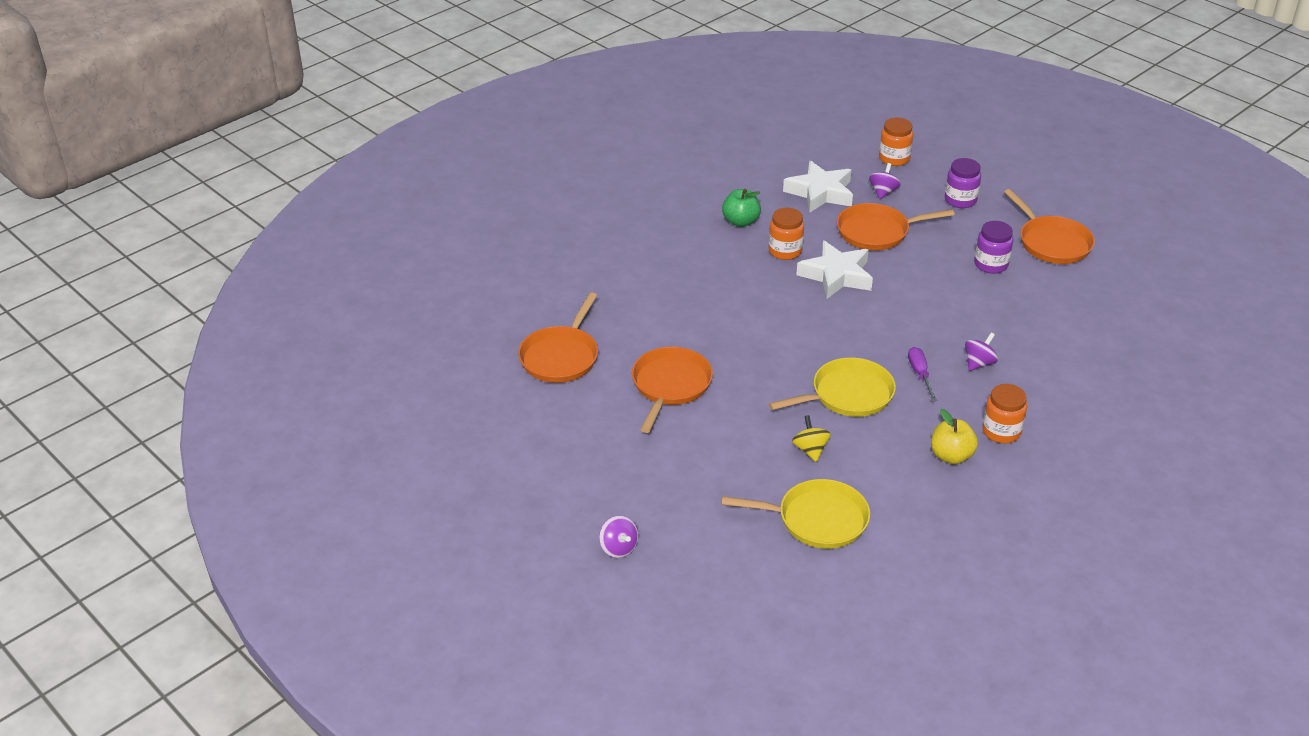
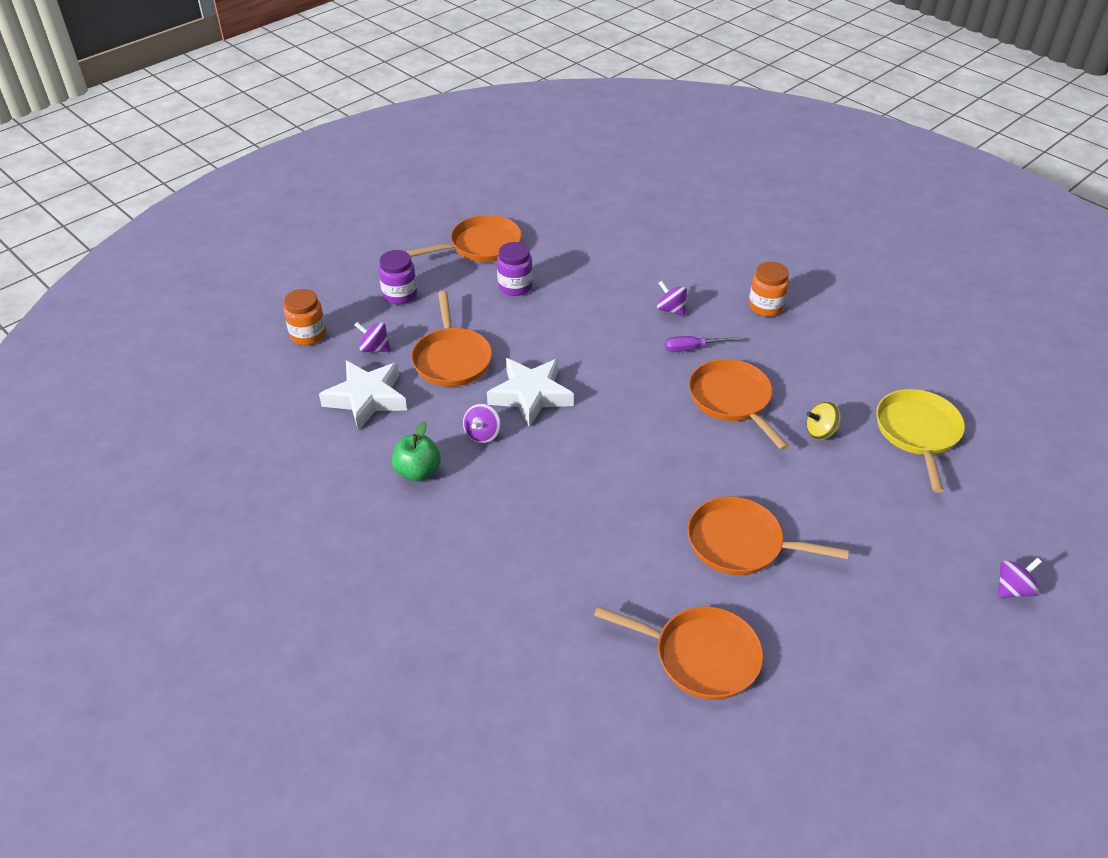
camera: 90 degrees left, 5 degrees up
(785, 251) = (482, 434): orange jar -> purple spinning top
(847, 395) = (732, 400): yellow pan -> orange pan
(951, 456) = (805, 339): yellow apple -> none

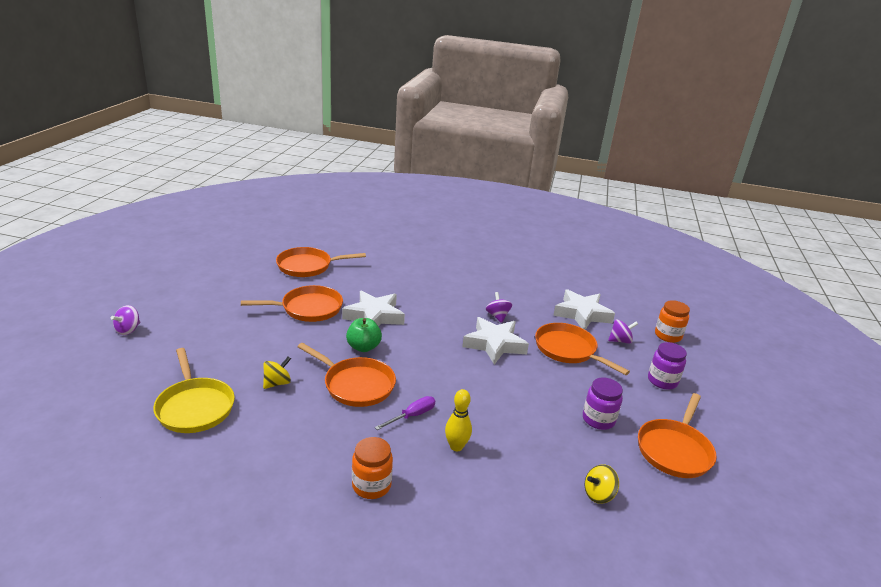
camera: 145 degrees right, 15 degrees down
(417, 471) = (509, 292): green apple -> green apple (363, 347)
(585, 243) = (598, 494): none -> yellow spinning top
(652, 494) = (374, 316): none -> white star
(671, 310) = (456, 446): purple spinning top -> yellow bowling pin

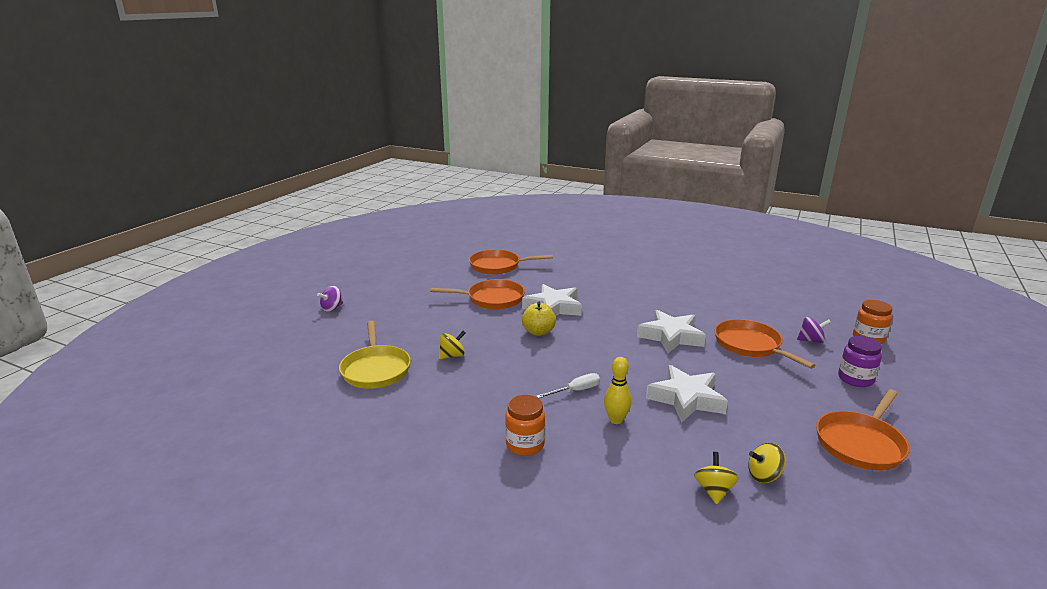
camera: 15 degrees right, 5 degrees down
(356, 385) = (525, 362): orange pan -> none
(363, 347) = (538, 332): green apple -> yellow apple
(412, 416) = (576, 391): purple screwdriver -> white screwdriver
(497, 316) = (678, 313): purple spinning top -> none
(557, 517) = (713, 491): none -> yellow spinning top
(582, 314) = (771, 315): white star -> white star (686, 399)
(598, 419) = (774, 408): purple jar -> none

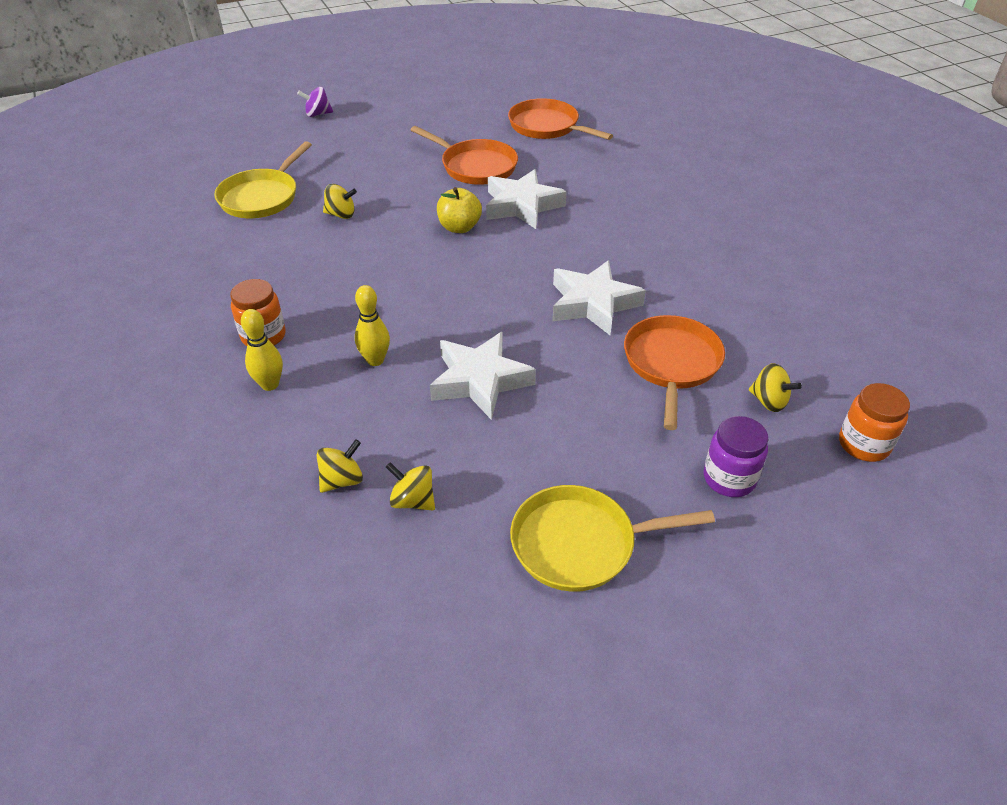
camera: 40 degrees right, 20 degrees up
(576, 391) = (389, 310): white screwdriver -> none
(579, 468) = (270, 384): none -> yellow bowling pin
(811, 340) = (769, 401): purple spinning top -> yellow spinning top
(860, 443) = (580, 543): orange pan -> yellow pan

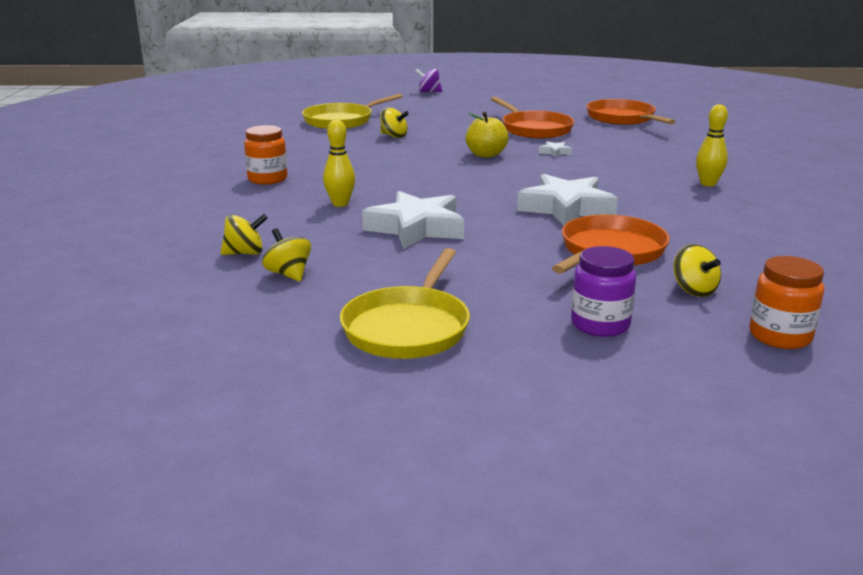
camera: 25 degrees right, 20 degrees down
(270, 384) = (245, 200): yellow bowling pin -> yellow bowling pin (708, 184)
(522, 206) = (555, 152): white star -> white star, size x0.41
(580, 543) = (408, 327): yellow pan -> yellow pan turned 90 degrees counterclockwise

